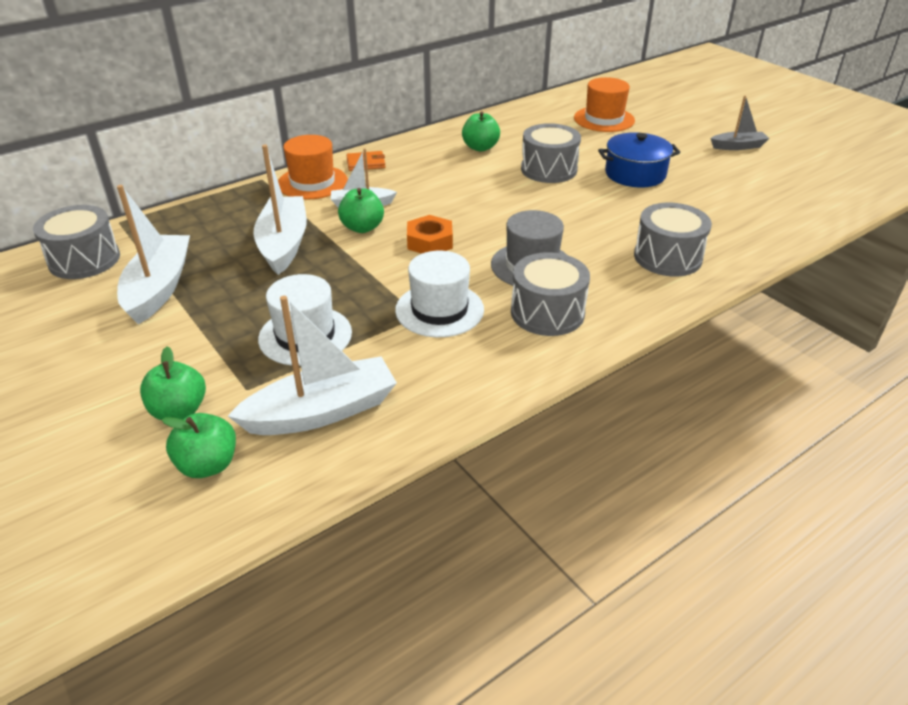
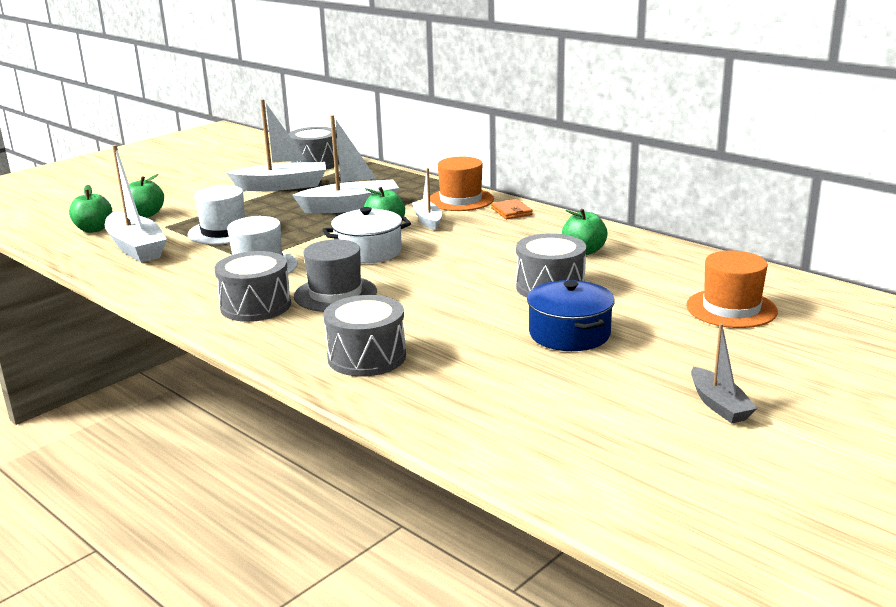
camera: 80 degrees right, 15 degrees down
(430, 242) = (368, 252): orange nut -> white pot

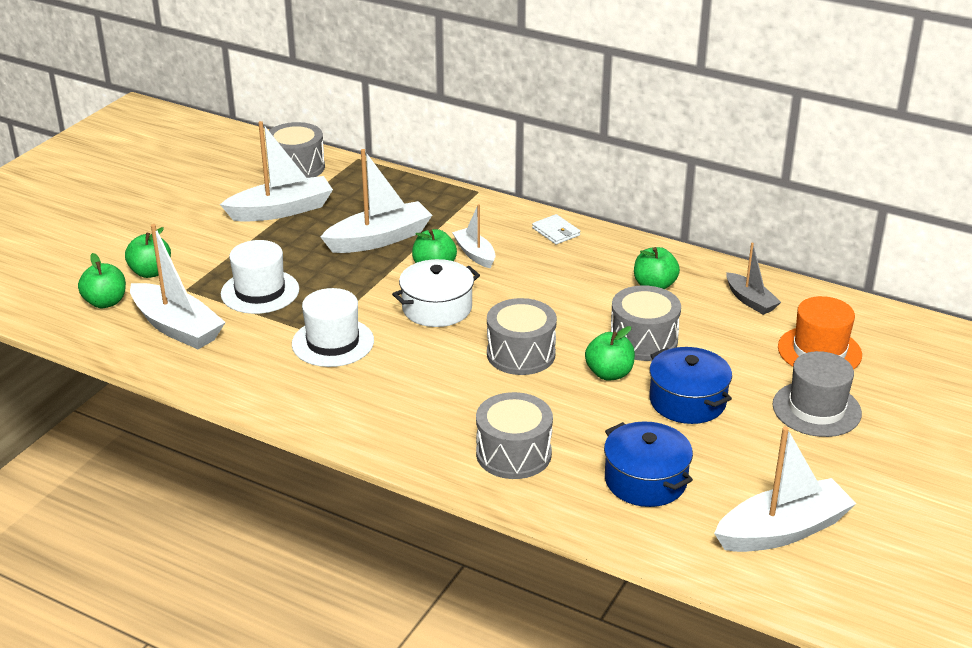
camera: 15 degrees left, 10 degrees up
(256, 306) = (364, 399): grey drum -> grey drum (521, 354)
(335, 294) = (436, 373): grey hat -> grey hat (816, 409)
(460, 200) = (493, 217): orange hat -> none
(488, 390) = (645, 480): none -> blue pot
(501, 307) = (609, 373): none -> green apple
(511, 212) = (556, 232): orange wallet -> white wallet
(618, 449) = (782, 530): none -> white boat
(719, 405) = (847, 470): grey boat -> grey boat (750, 301)

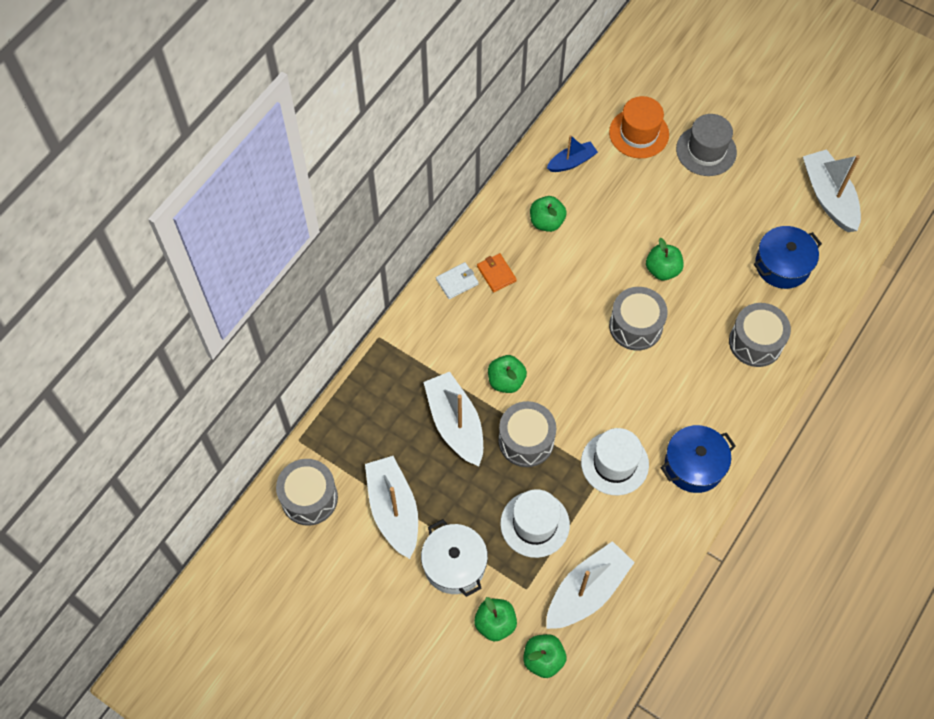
camera: 85 degrees left, 30 degrees up
(437, 308) = (569, 382): white pot -> white pot (454, 564)
(475, 254) = (488, 347): white boat -> none
(572, 255) = (496, 274): none -> orange wallet
(643, 340) = (621, 241): grey drum -> grey drum (526, 441)
(687, 401) = (696, 225): blue pot -> blue pot (694, 465)
(750, 301) = (571, 162): grey boat -> blue boat

